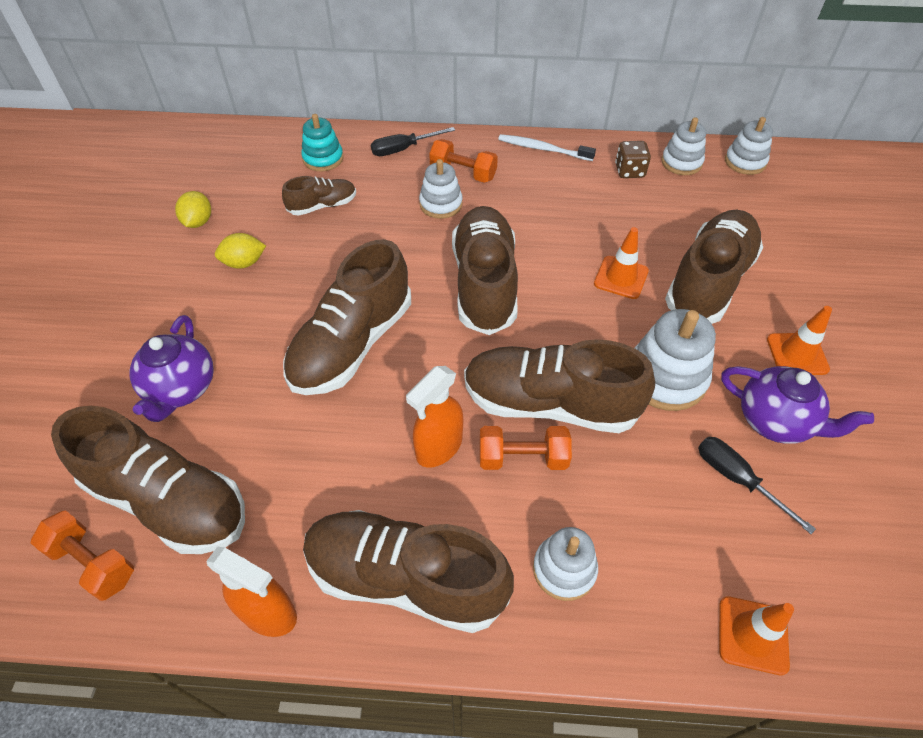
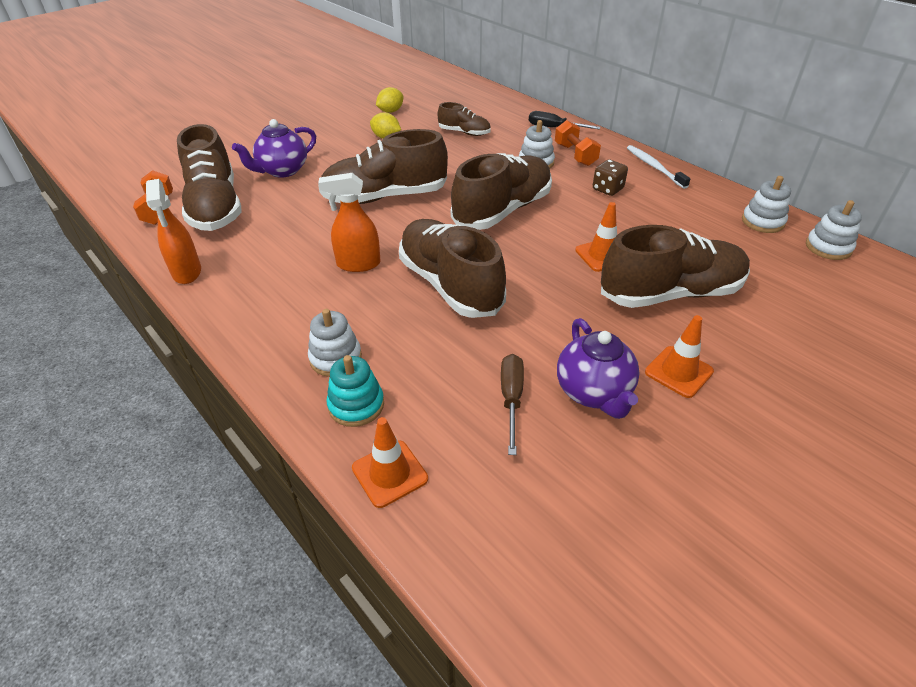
camera: 45 degrees right, 10 degrees down
(323, 159) = (498, 113): turquoise stacking toy -> turquoise stacking toy (356, 405)
(405, 578) = (257, 303): brown shoe -> none
(522, 458) = (394, 297): orange dumbbell -> none
(629, 171) = (706, 207): brown dice -> brown dice (607, 189)
(666, 377) = (548, 320): white stacking toy -> none
(737, 479) = (511, 399): black screwdriver -> brown screwdriver

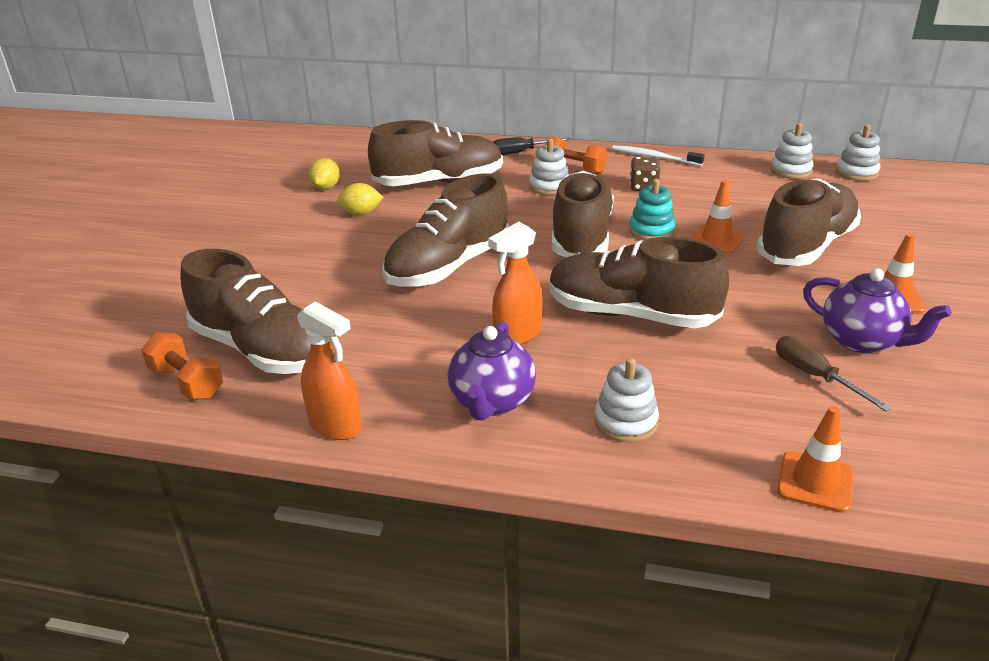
camera: 35 degrees left, 10 degrees down
(282, 170) = (288, 284): purple teapot -> purple teapot (492, 402)
(356, 405) = (705, 448): turquoise stacking toy -> turquoise stacking toy (651, 231)
(464, 133) = (439, 183): brown shoe -> brown shoe, size x1.97

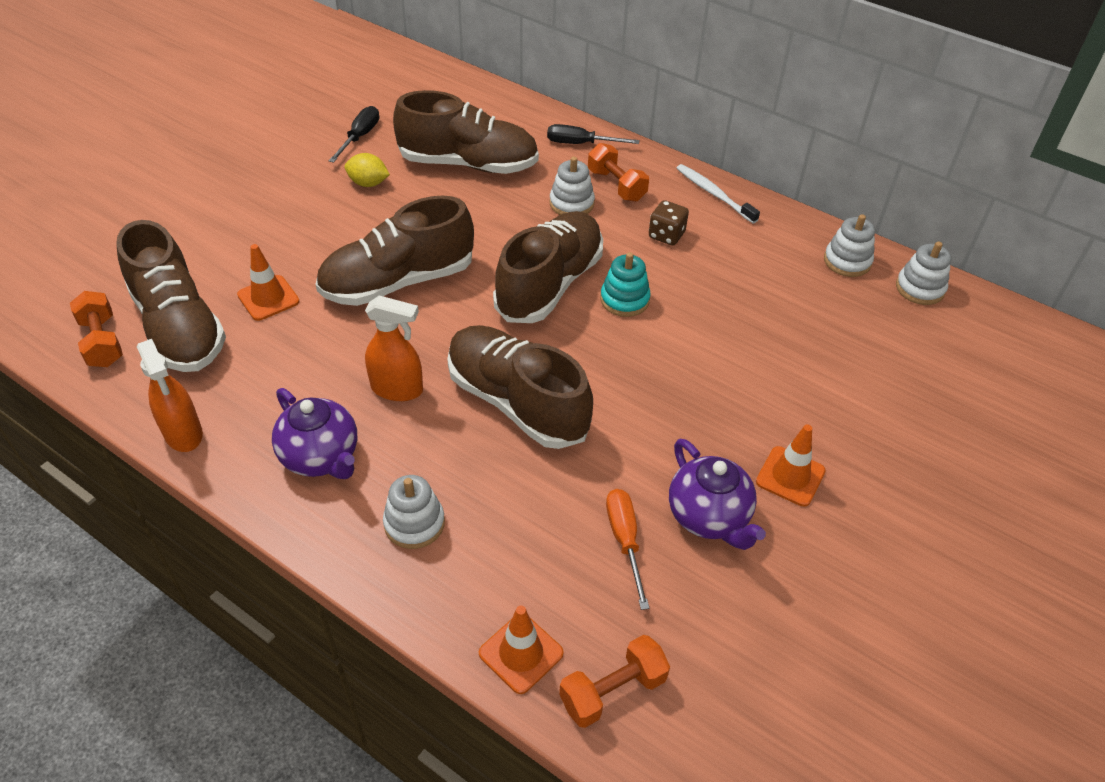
camera: 20 degrees right, 15 degrees up
(326, 187) = (360, 137): yellow lemon -> black screwdriver
(492, 402) = (321, 457): purple teapot -> purple teapot turned 75 degrees counterclockwise
(517, 335) = (397, 389): orange spray bottle -> orange spray bottle turned 150 degrees counterclockwise
(717, 239) = (680, 334): orange traffic cone -> orange traffic cone (268, 298)
(806, 246) = (764, 376): brown shoe -> none
(815, 376) = (625, 541): brown screwdriver -> orange screwdriver
(918, 481) = (613, 691): none -> orange dumbbell

